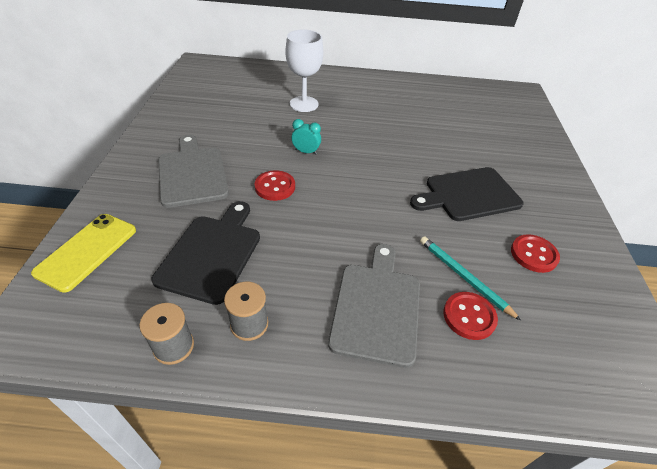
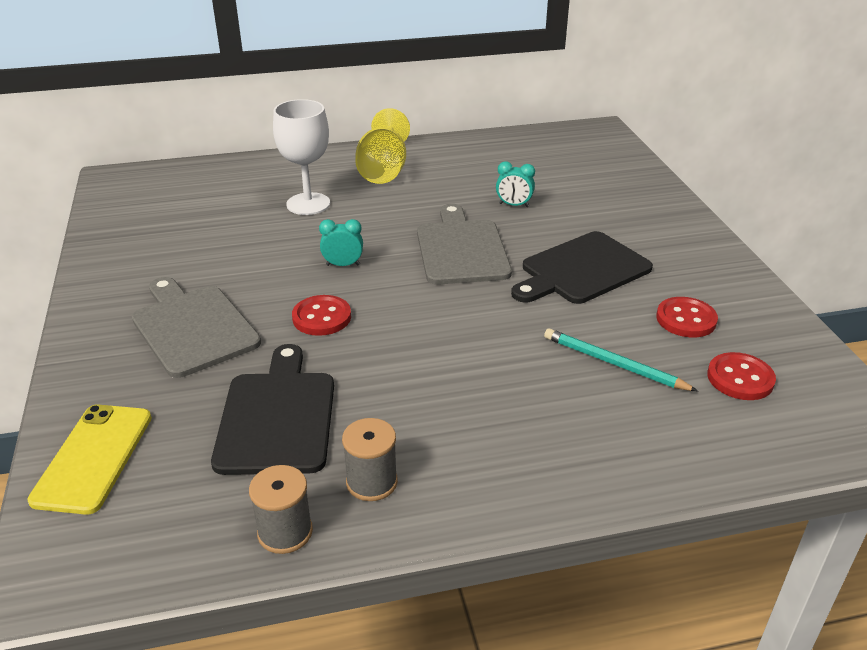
camera: 15 degrees left, 10 degrees down
(362, 91) = (383, 170): none -> yellow goblet
(377, 307) = (524, 422): grey cutting board -> grey cutting board (461, 249)
(439, 134) = (514, 205): none -> turquoise clock
(469, 316) = (637, 404): red button -> red button (740, 378)

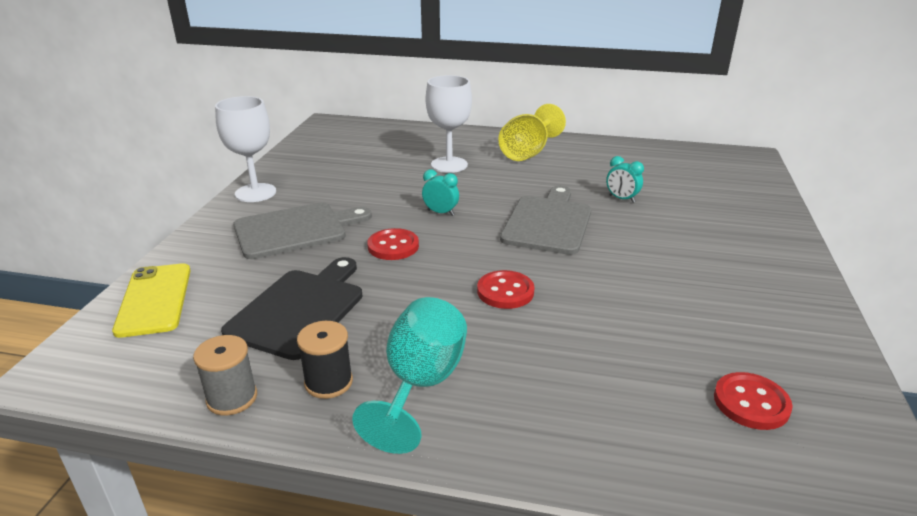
camera: 25 degrees right, 5 degrees down
(93, 458) = (154, 299): yellow phone -> yellow phone turned 45 degrees counterclockwise
(101, 293) = (255, 193): none -> white goblet
(193, 327) = (295, 230): grey cutting board -> grey cutting board turned 75 degrees clockwise
(371, 482) = (328, 382): grey spool -> black spool
(462, 454) = (421, 384): none -> turquoise goblet
(581, 270) = (648, 263): black cutting board -> none
(614, 364) = (621, 350): turquoise pencil -> none
(686, 319) = (727, 331): red button -> red button (505, 291)

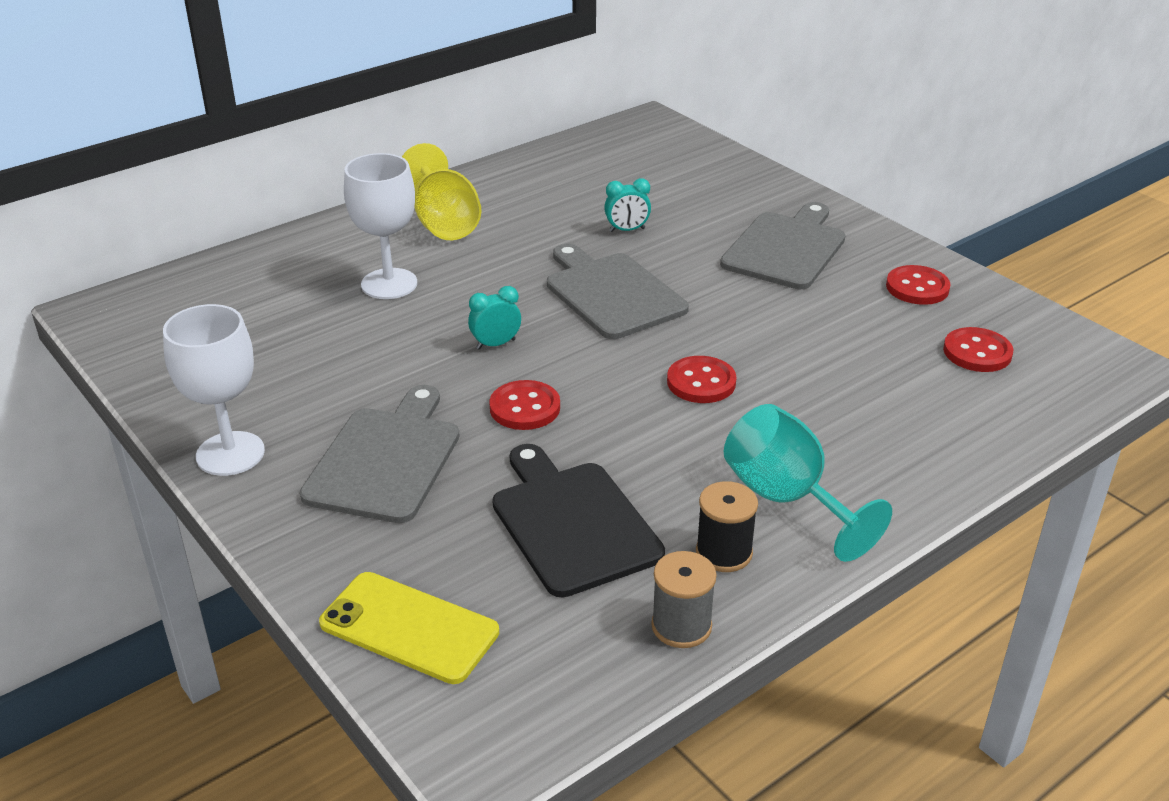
camera: 50 degrees left, 5 degrees up
(714, 257) = (786, 248): none -> grey cutting board
(780, 332) = (917, 287): none -> red button

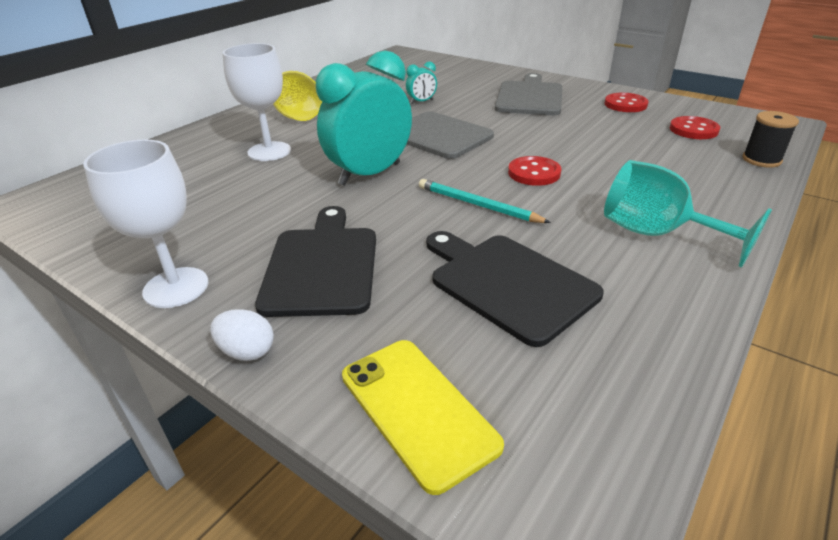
camera: 15 degrees left, 0 degrees up
(277, 538) = (247, 352): none -> white egg
(386, 460) = (322, 266): grey cutting board -> black cutting board
(409, 628) = (417, 409): yellow phone -> yellow phone turned 45 degrees clockwise
(496, 344) = (370, 174): turquoise clock -> turquoise clock, size x2.32
(525, 408) = (416, 209): red button -> none
(600, 416) = (477, 205): none -> turquoise pencil
(681, 626) = (660, 347): grey spool -> none
(724, 553) = (644, 281): black spool -> black spool (761, 160)

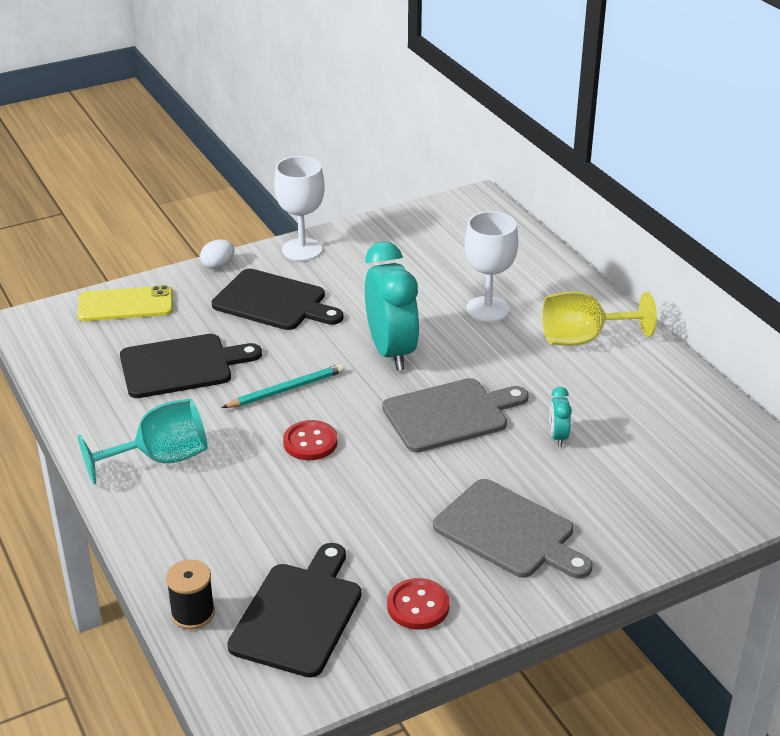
camera: 115 degrees right, 0 degrees up
(693, 130) = (299, 615): red button -> black cutting board

